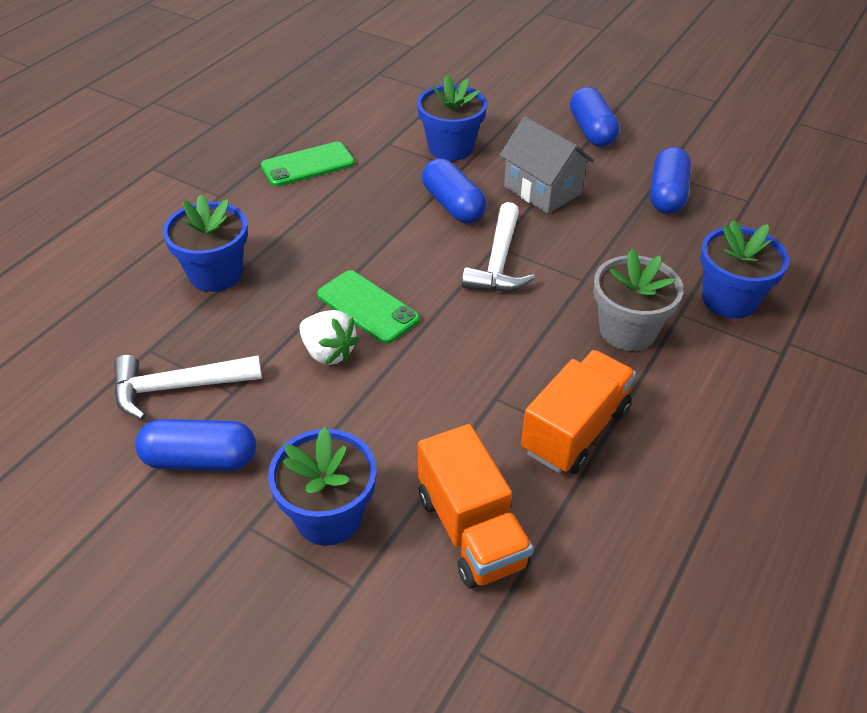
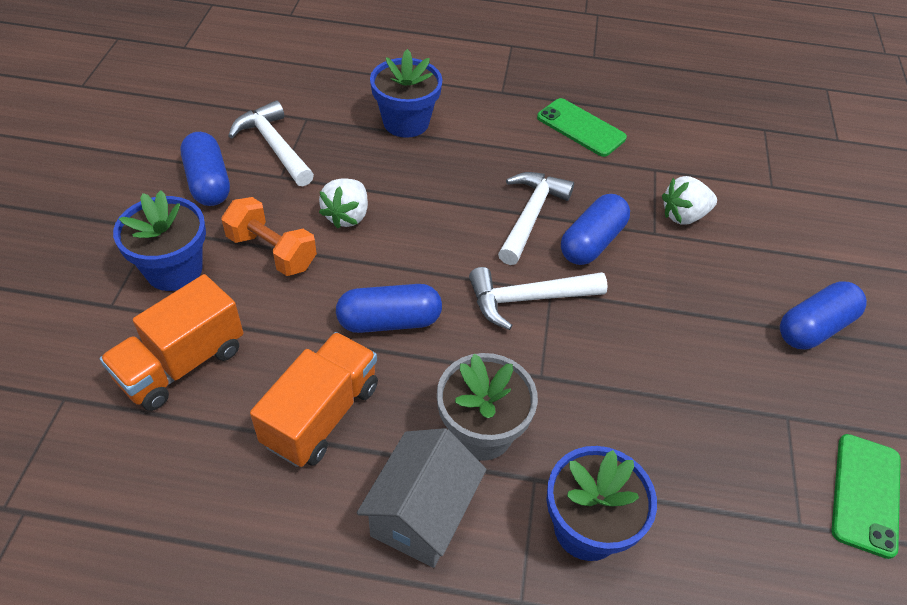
camera: 65 degrees right, 5 degrees up
(347, 424) = (272, 252): none -> orange dumbbell
(367, 307) = (414, 223): green phone -> green phone (865, 494)
(401, 230) = (530, 216): none -> white hammer
(450, 148) = (683, 216): blue flower pot -> white strawberry
(542, 190) = (667, 307): grey house -> grey house (421, 514)
(575, 430) = (321, 414): orange truck -> orange truck turned 75 degrees counterclockwise
(667, 194) = (745, 428): blue capsule -> blue capsule (389, 321)

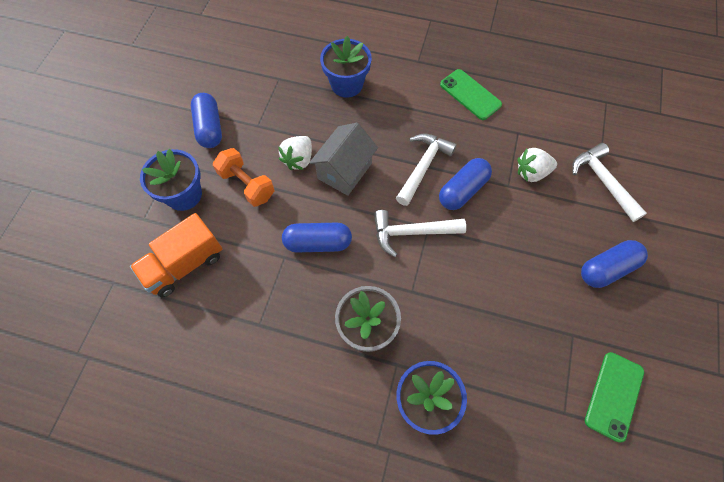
camera: 10 degrees right, 15 degrees up
(274, 146) = (255, 100): white hammer -> white hammer (603, 181)
(321, 414) = (268, 307): orange truck -> none
(421, 514) = (322, 382): grey house -> grey house (344, 171)

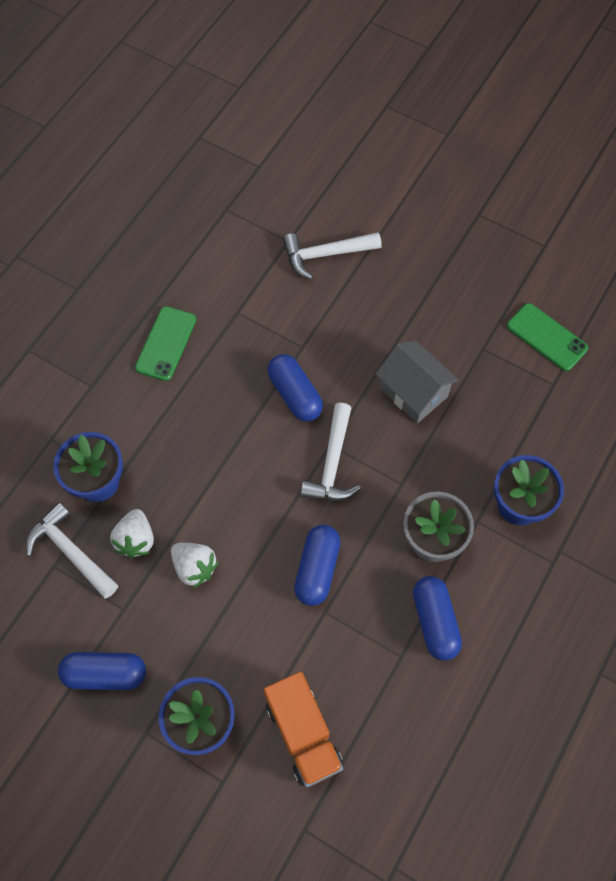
camera: 75 degrees left, 0 degrees up
(247, 185) = (212, 639): orange dumbbell -> none
(344, 171) = (228, 516): grey house -> grey house (413, 392)
(423, 167) = (250, 426): white hammer -> white hammer (70, 551)
(470, 95) = (166, 343): green phone -> green phone turned 45 degrees counterclockwise
(531, 173) = (294, 318): white strawberry -> white strawberry (136, 540)
(607, 268) = (423, 291): blue capsule -> blue capsule (434, 621)

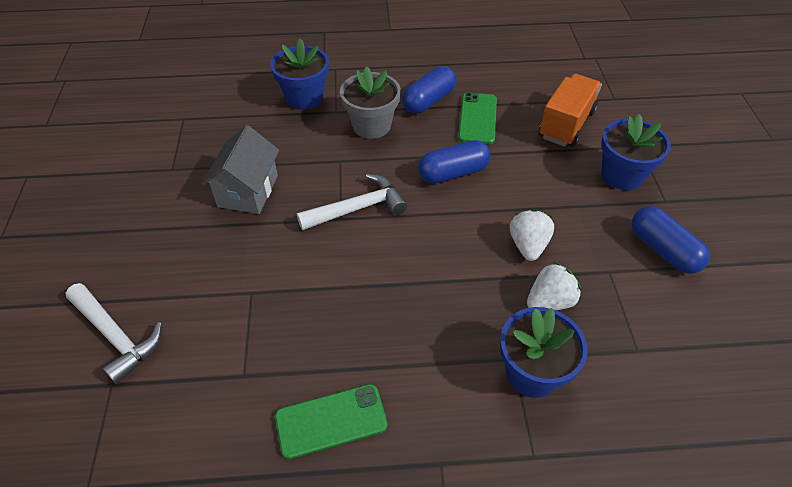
camera: 125 degrees left, 15 degrees down
(70, 551) = (611, 345): white hammer -> none
(295, 394) = (310, 269): blue capsule -> none
(546, 337) = (136, 138): green phone -> green phone (477, 118)

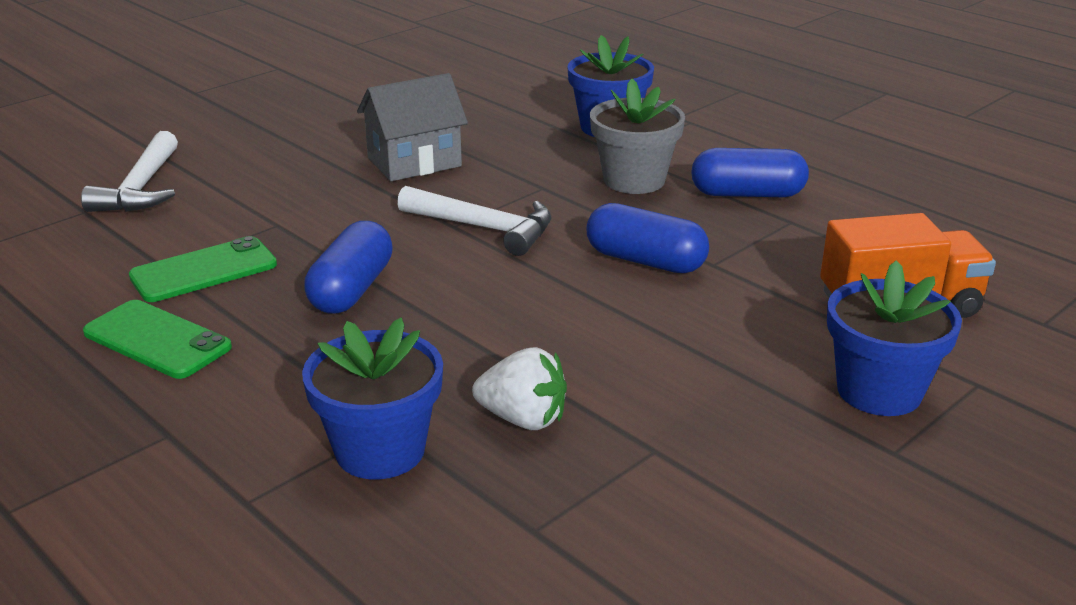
camera: 50 degrees right, 20 degrees down
(477, 118) = (779, 237): green phone -> green phone (204, 270)
(528, 245) = (601, 364): white strawberry -> none
(663, 250) = (778, 487): blue capsule -> blue capsule (352, 289)

